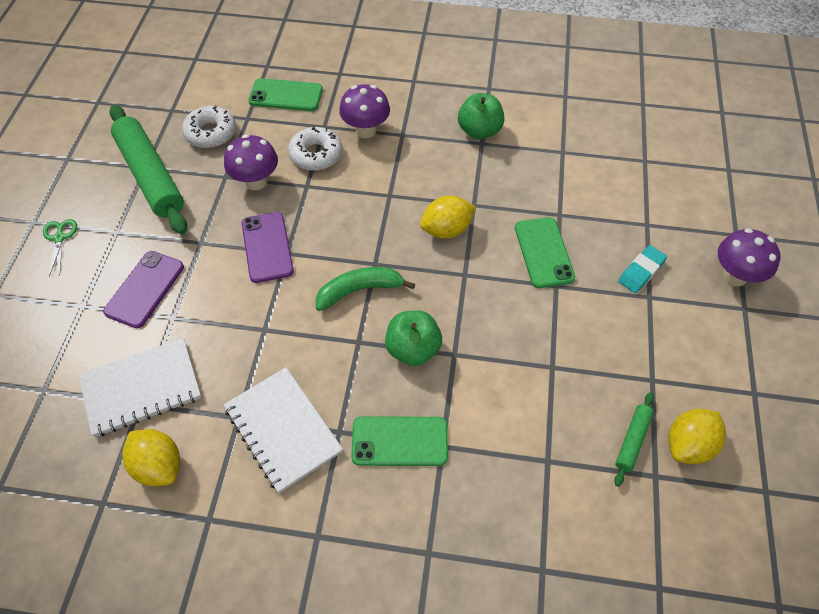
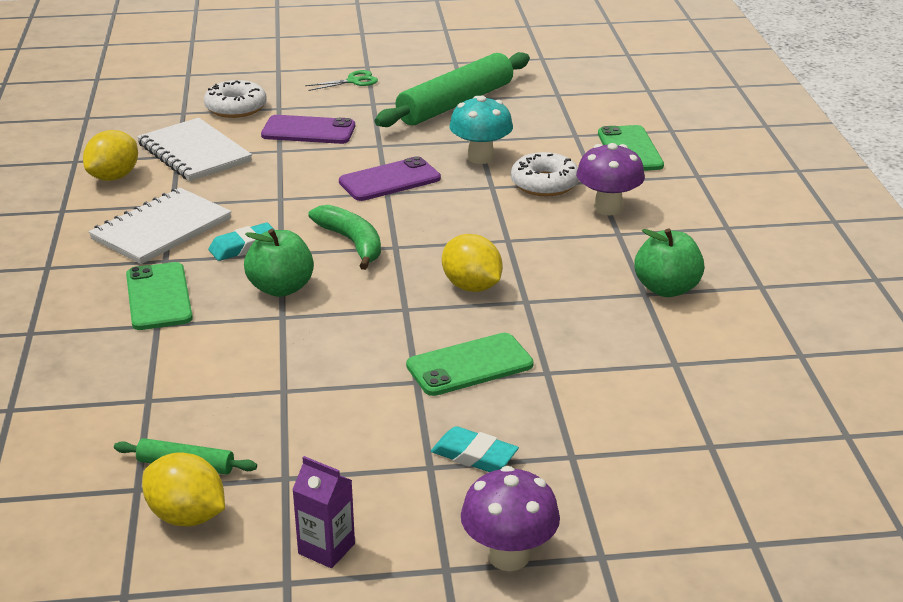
camera: 75 degrees right, 25 degrees down
(211, 133) = (537, 120): white donut -> white donut (236, 108)
(256, 181) = (480, 157): purple mushroom -> turquoise mushroom
(338, 367) = (243, 247): none -> turquoise eraser
(725, 367) = (326, 549): none -> purple carton

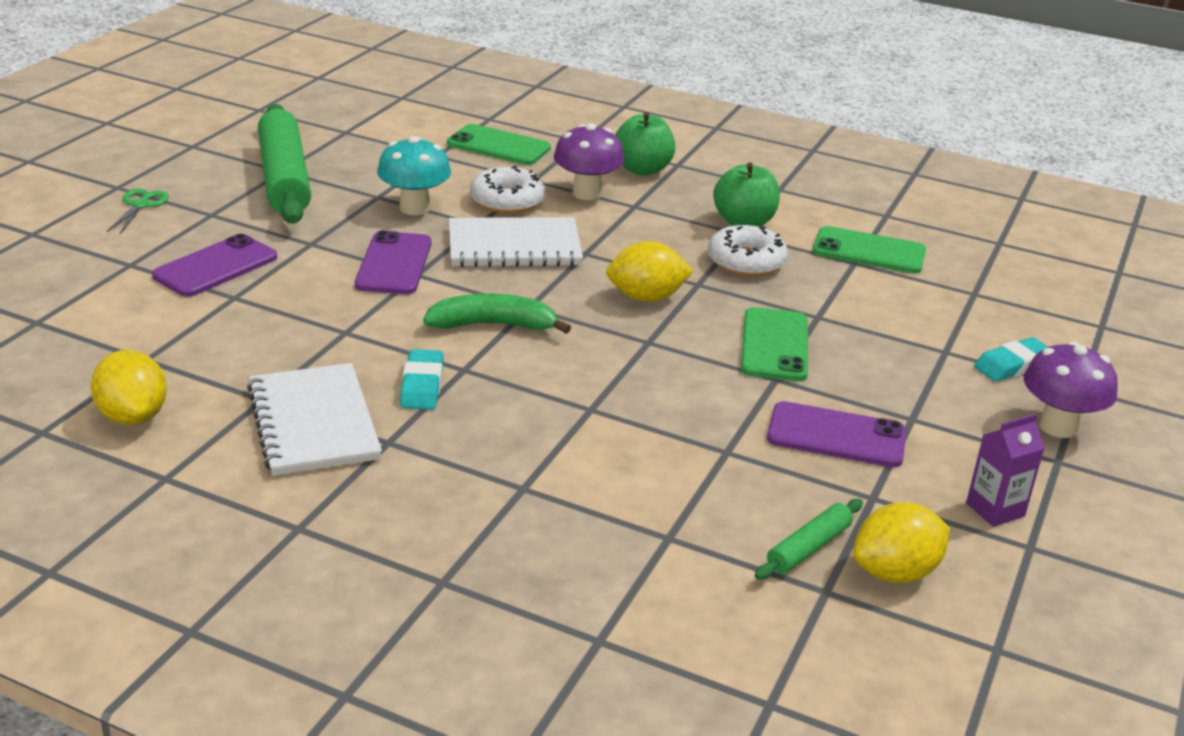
camera: 60 degrees left, 0 degrees up
(158, 297) = (465, 469): green phone -> green phone (869, 251)
(194, 153) = (156, 347): white notebook -> white notebook (514, 246)
(236, 108) = (84, 287): white donut -> white donut (746, 262)
(281, 288) = (535, 391): green apple -> green apple (642, 169)
(359, 435) = (836, 436): none -> purple phone
(474, 455) = (912, 392): turquoise eraser -> turquoise eraser (1012, 365)

